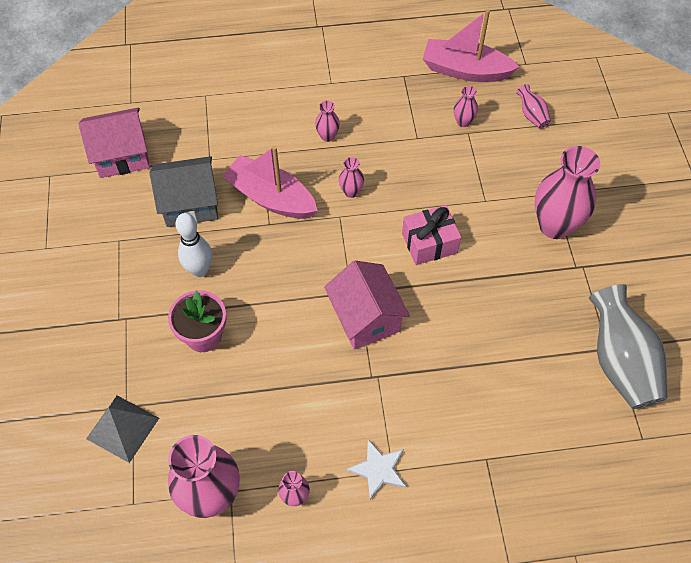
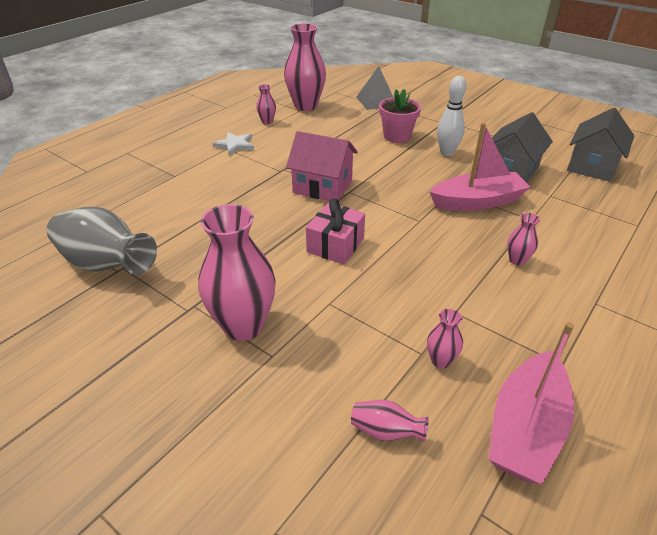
camera: 135 degrees right, 20 degrees down
(122, 155) = (592, 166): pink house -> grey house
(351, 192) = (437, 238): pink vase -> none
(465, 70) = (525, 428): pink boat -> pink boat turned 150 degrees clockwise

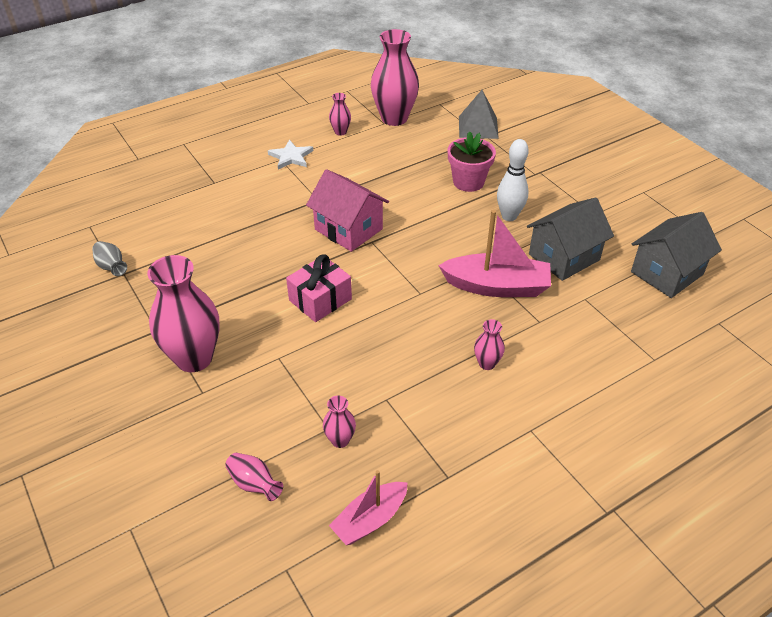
camera: 20 degrees right, 5 degrees up
(106, 264) = (111, 267): grey vase -> grey vase, size x0.45
(525, 428) = (370, 520): pink boat -> pink boat, size x0.63

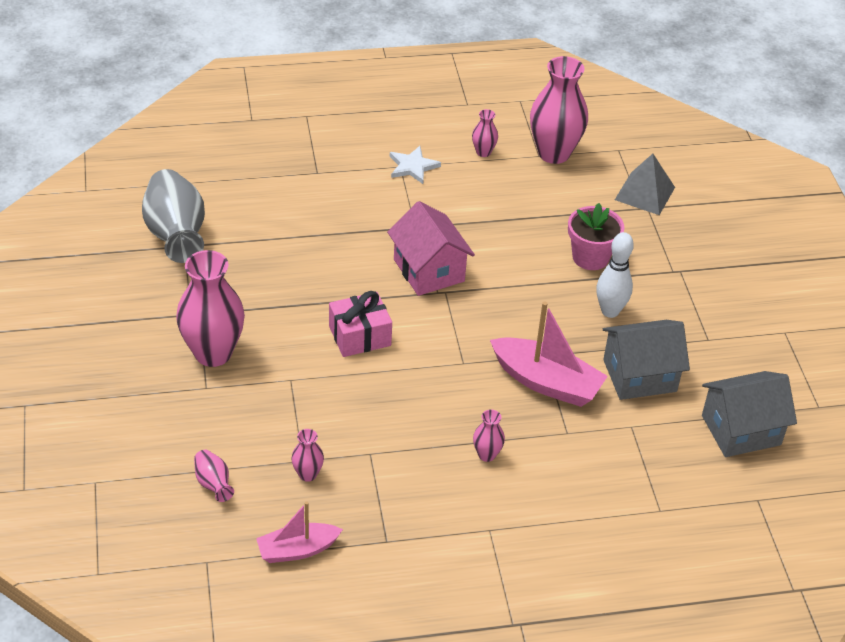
camera: 20 degrees right, 0 degrees up
(111, 267) = (176, 235): grey vase -> grey vase, size x2.20

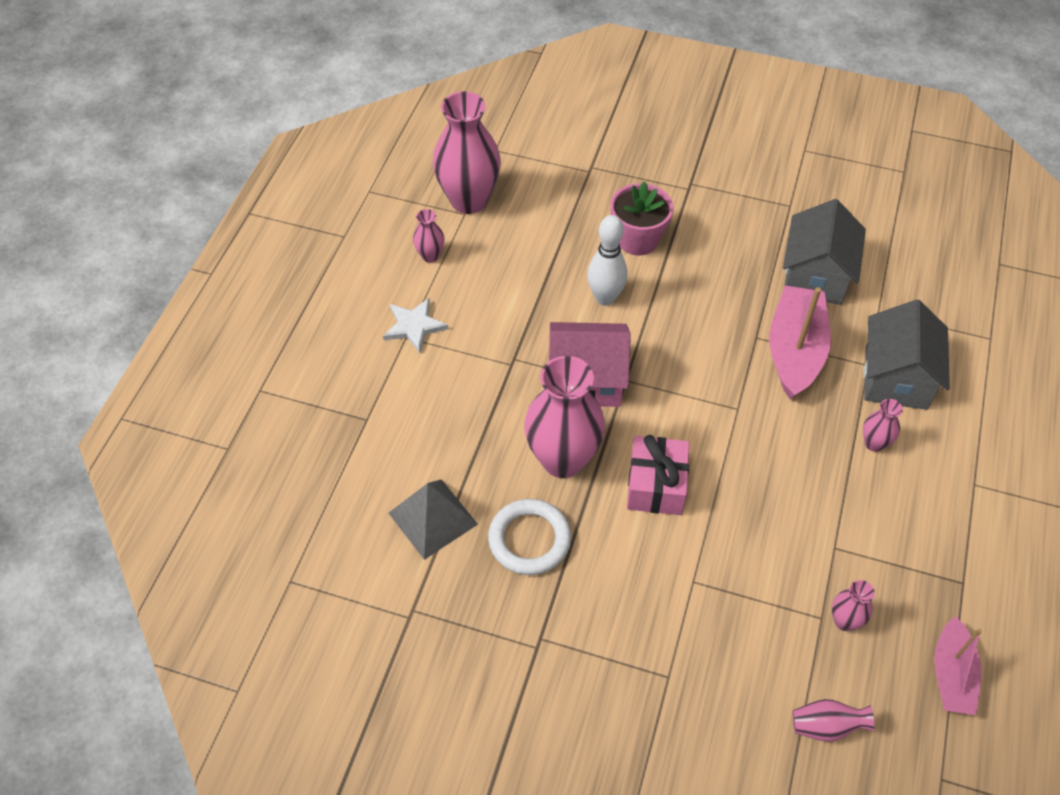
camera: 60 degrees left, 10 degrees up
(176, 235) = (388, 612): grey vase -> none
(213, 353) = (615, 647): pink vase -> pink vase (563, 459)
(272, 284) = (529, 539): none -> white ring
(546, 382) = (795, 351): pink boat -> pink boat turned 45 degrees counterclockwise
(610, 311) = (720, 259): white bowling pin -> white bowling pin (605, 298)
(644, 193) = (570, 159): grey pyramid -> grey pyramid (432, 518)
(741, 430) = (913, 236): grey house -> grey house (895, 378)

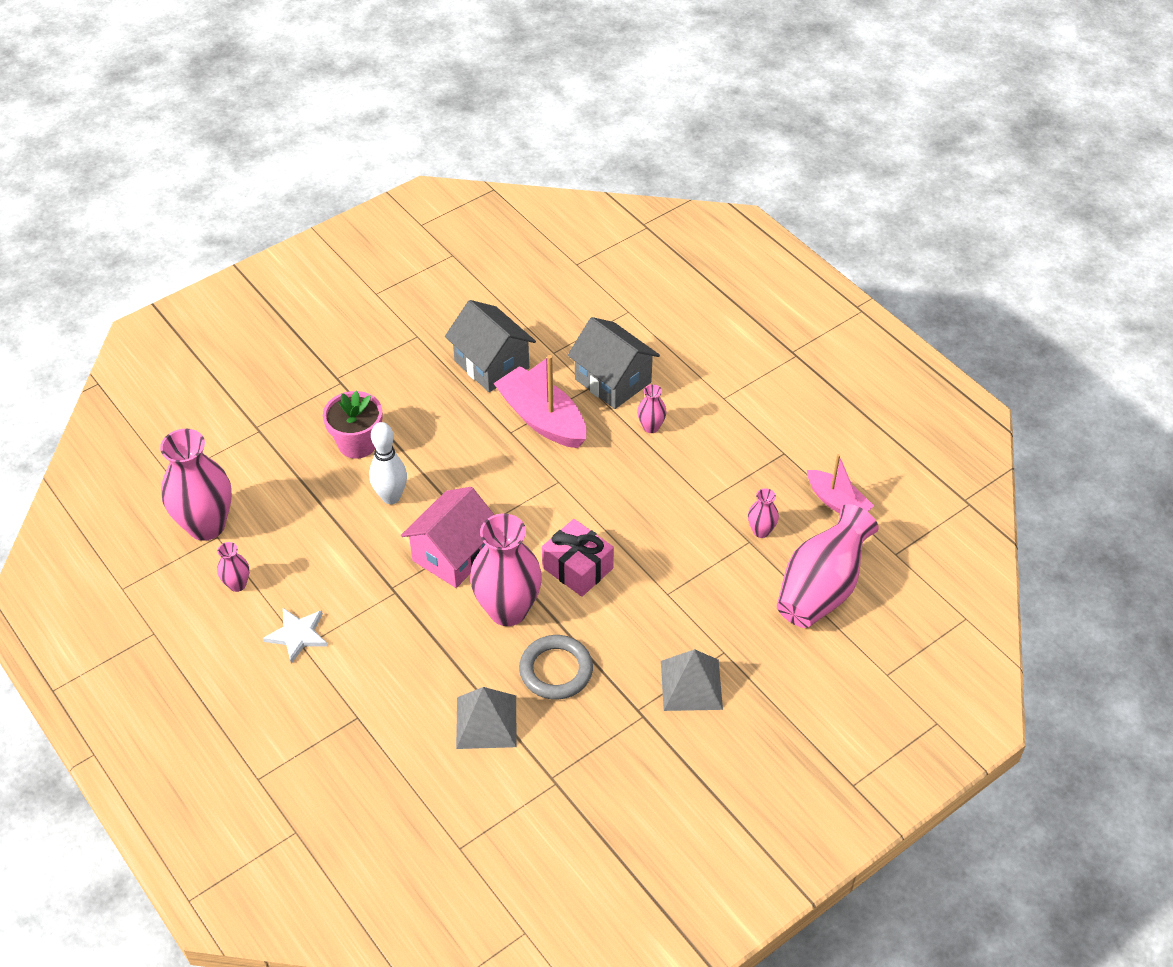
camera: 55 degrees left, 5 degrees down
(529, 539) = (556, 670): white ring -> grey ring
(606, 669) = (691, 685): none -> grey pyramid
(826, 726) = (821, 589): pink vase -> pink vase, size x2.20

